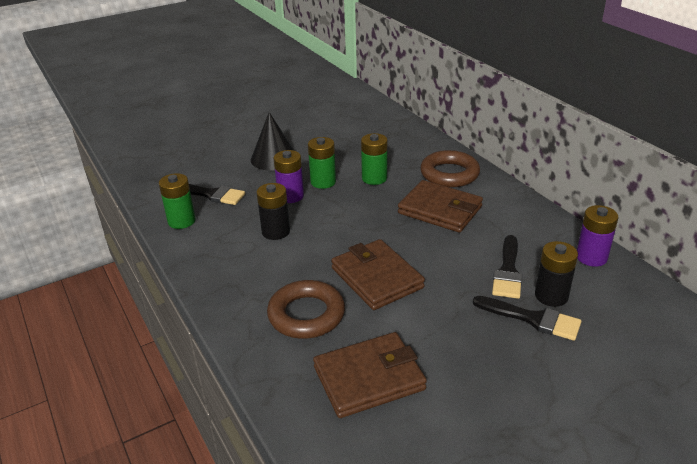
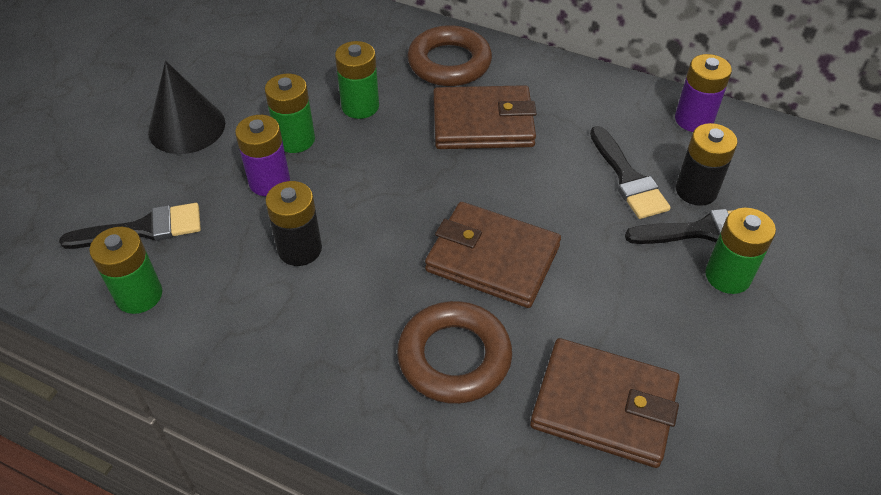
camera: 35 degrees left, 15 degrees up
(369, 378) = (604, 406): brown wallet -> brown wallet turned 75 degrees clockwise
(525, 350) = (727, 276): none -> green battery

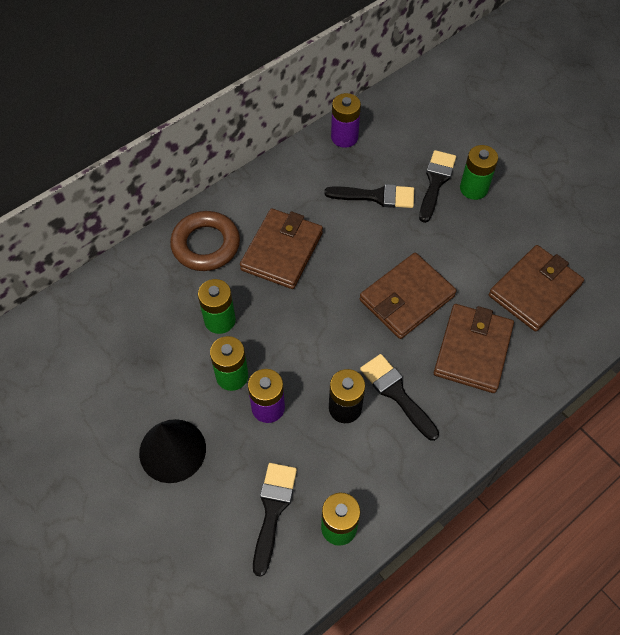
camera: 65 degrees left, 10 degrees up
(344, 293) = (396, 393): none -> black brush
(454, 357) = (473, 350): brown ring -> brown wallet
(696, 190) = (403, 168): black battery -> none

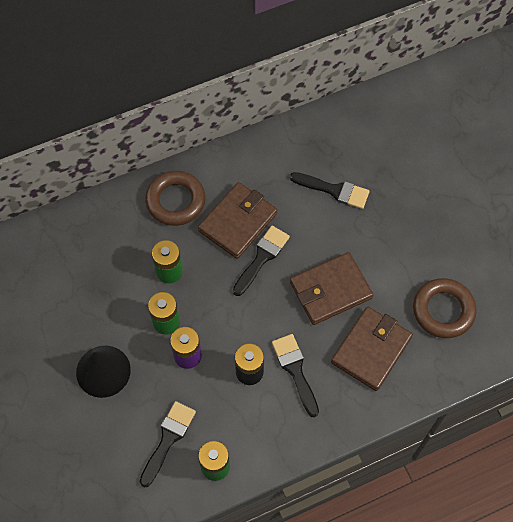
camera: 15 degrees right, 5 degrees up
(344, 137) = (324, 127): purple battery -> none
(435, 182) = (391, 189): black brush -> black brush (262, 257)
(473, 188) = (423, 203): green battery -> none
(534, 290) = (443, 310): brown wallet -> brown ring

